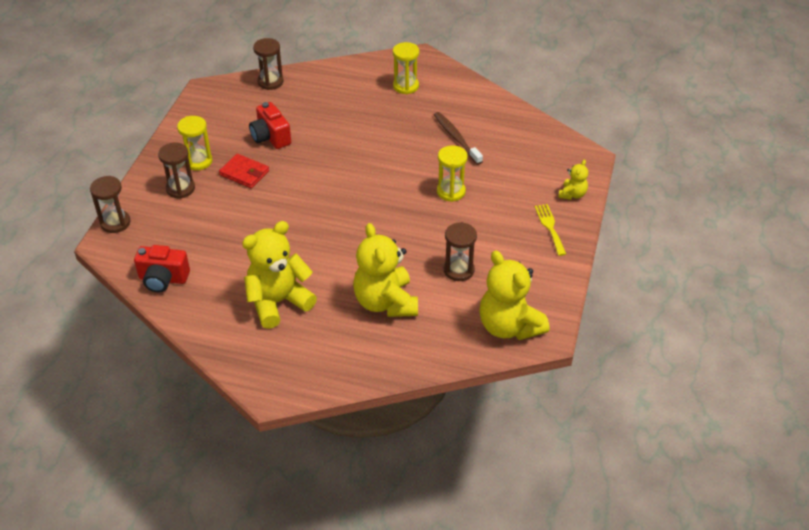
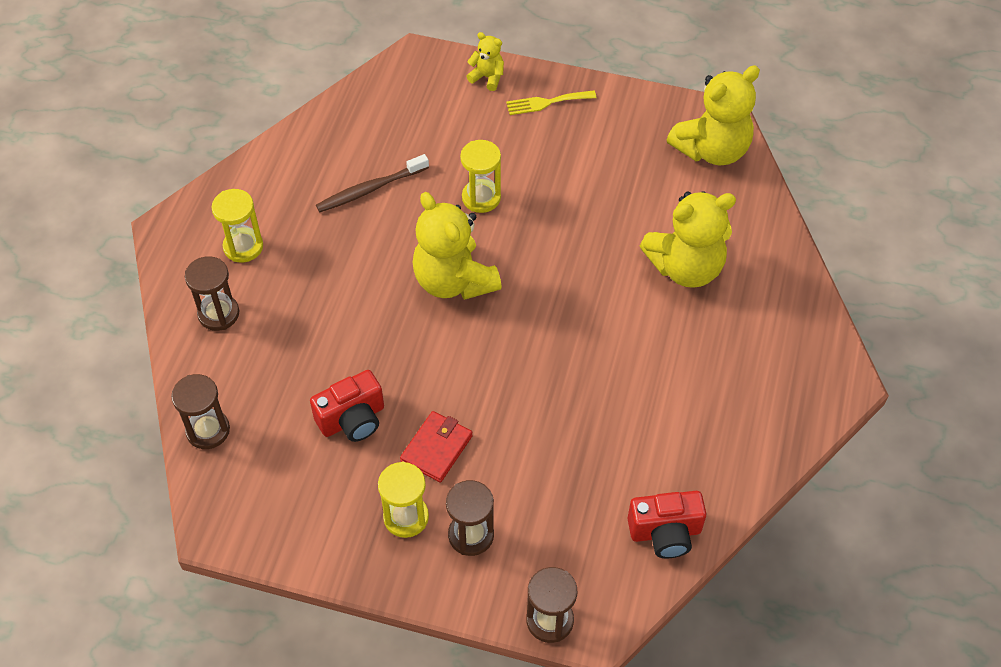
camera: 90 degrees left, 10 degrees up
(163, 279) = (665, 533): red camera -> red camera turned 75 degrees clockwise
(278, 302) = (696, 385): yellow teddy bear -> yellow teddy bear (454, 281)
(458, 270) = (625, 193): brown hourglass -> brown hourglass (218, 314)

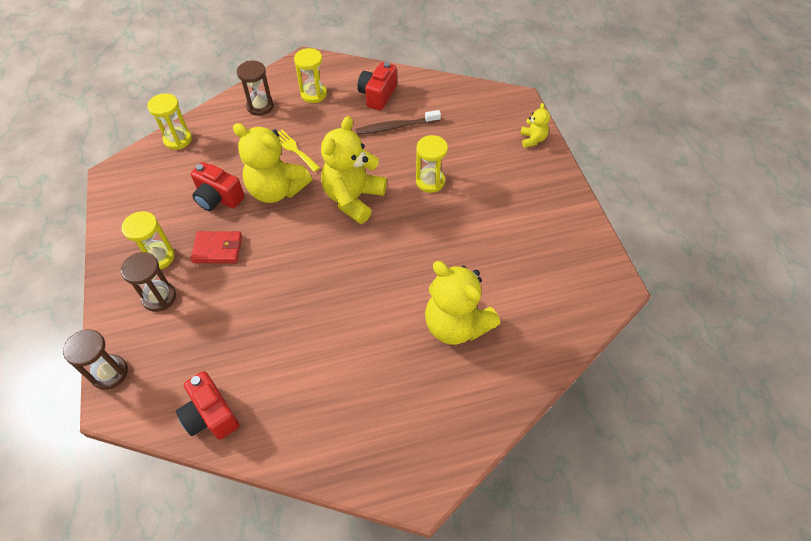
camera: 60 degrees right, 0 degrees up
(208, 430) = (178, 139): brown hourglass -> yellow hourglass
(301, 182) = (377, 95): none -> red camera
(370, 189) = (396, 127): brown toothbrush -> brown toothbrush turned 45 degrees counterclockwise
(547, 102) = (538, 179): yellow fork -> yellow fork (294, 149)
(712, 150) = (580, 294): yellow teddy bear -> yellow teddy bear (276, 190)

